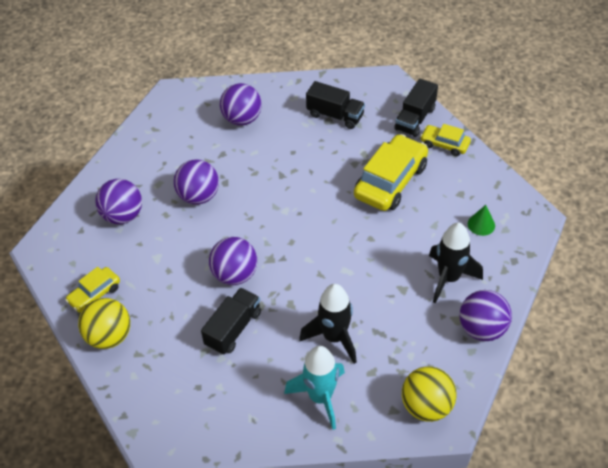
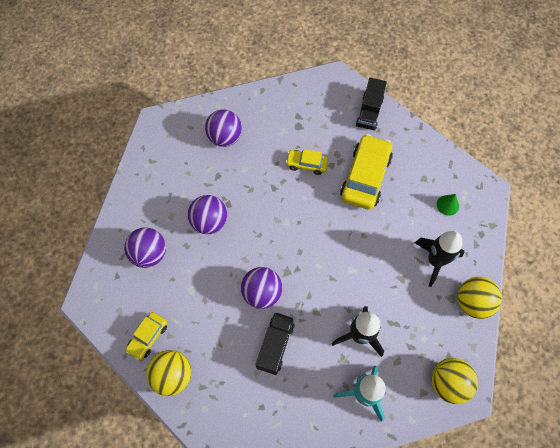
camera: 15 degrees left, 15 degrees up
(335, 115) = (302, 120): black truck -> none
(444, 144) = (399, 133): yellow car -> yellow car (306, 164)
(482, 328) = (472, 302): purple ball -> yellow ball

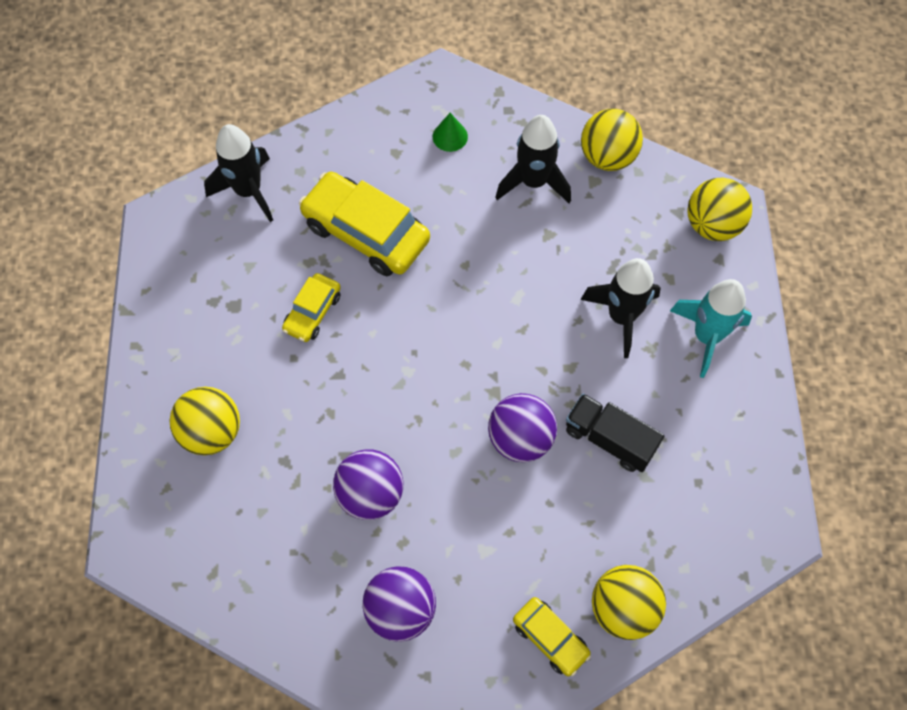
camera: 75 degrees left, 0 degrees up
(225, 138) = (212, 432): purple ball -> yellow ball
(369, 112) = (248, 191): black truck -> black rocket

